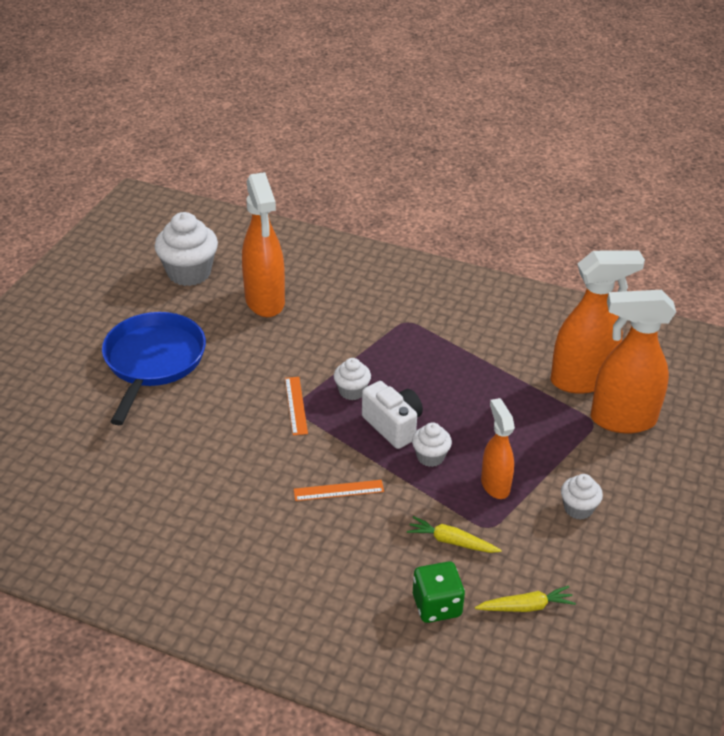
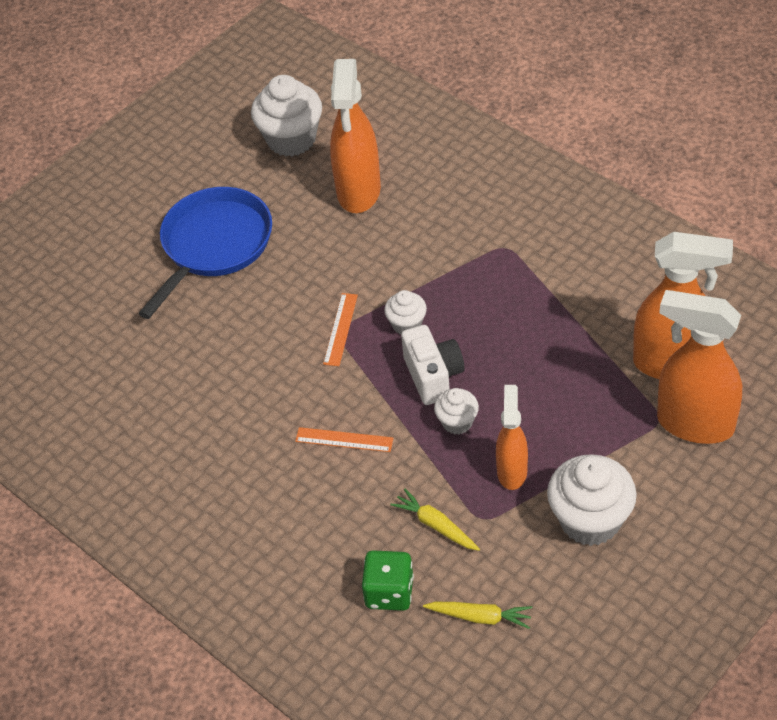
camera: 25 degrees right, 10 degrees up
(578, 508) = (590, 520): white cupcake -> white cupcake, size x1.86

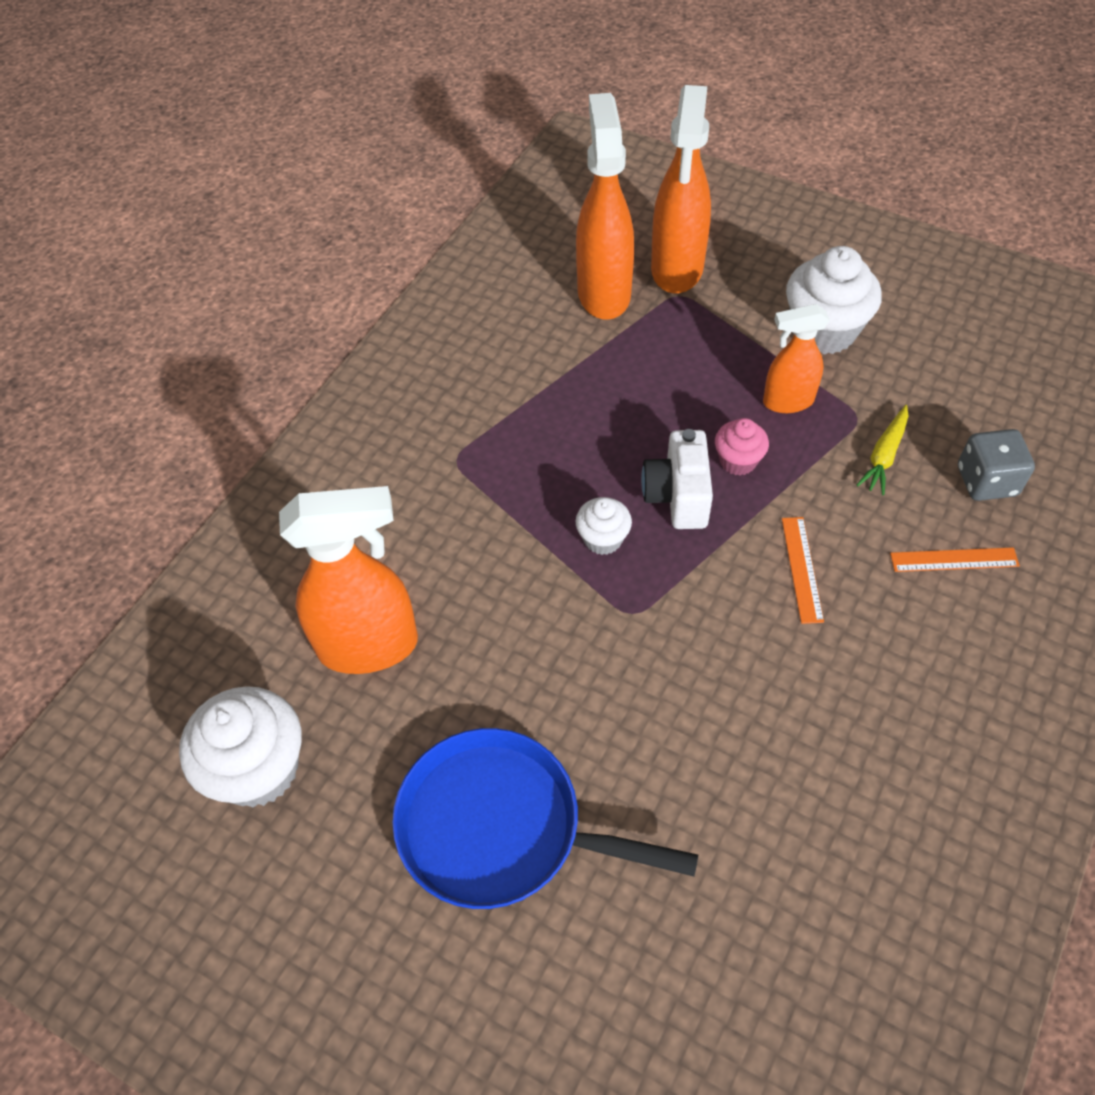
camera: 105 degrees left, 5 degrees up
(340, 329) = (628, 612): orange ruler -> orange ruler (954, 560)
(389, 592) = (986, 481): green dice -> grey dice
(433, 376) = (677, 496): white camera -> white camera turned 60 degrees counterclockwise
(457, 422) = (738, 461): white cupcake -> pink cupcake
(480, 617) = (976, 399): yellow carrot -> none

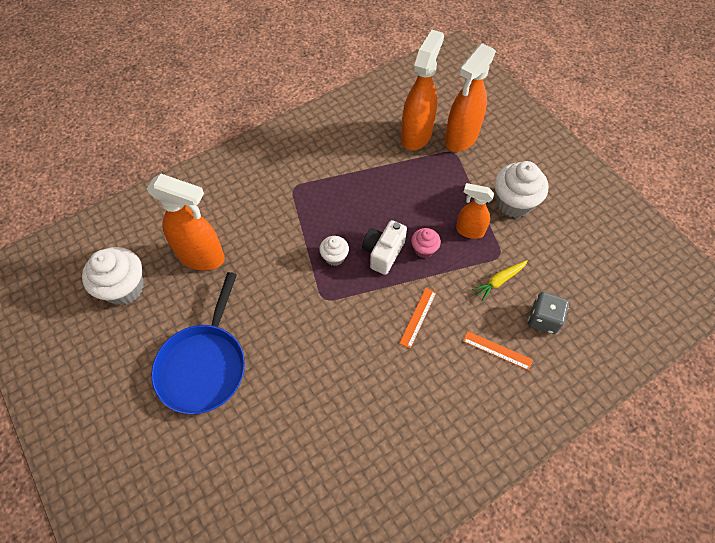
camera: 25 degrees right, 5 degrees up
(500, 827) = (204, 365): blue pan -> blue pan turned 120 degrees counterclockwise

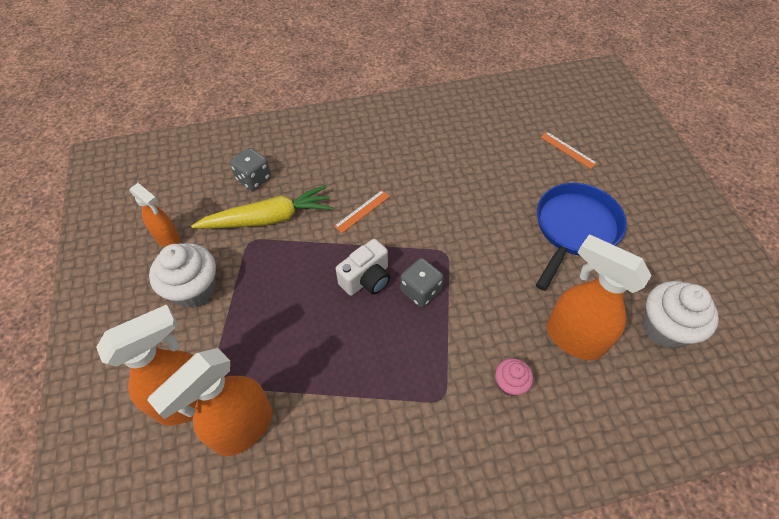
camera: 160 degrees left, 5 degrees down
(334, 257) = (420, 291): white cupcake -> grey dice
(424, 249) = (322, 269): pink cupcake -> pink cupcake (510, 384)
(469, 231) = (263, 274): orange spray bottle -> orange spray bottle (168, 239)
(497, 350) = (309, 169): orange ruler -> orange ruler (568, 150)
(499, 281) = (268, 218): yellow carrot -> yellow carrot, size x2.00

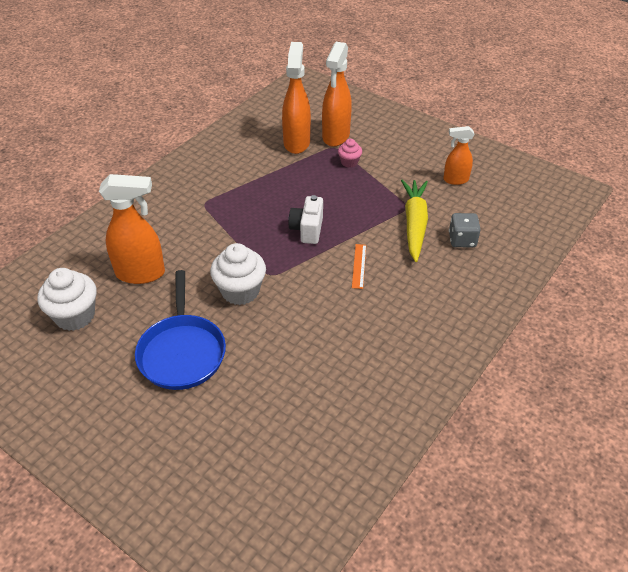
camera: 140 degrees right, 10 degrees down
(194, 289) = (400, 169): white cupcake -> white cupcake (240, 291)
(268, 218) = (414, 224): yellow carrot -> yellow carrot turned 150 degrees clockwise
(420, 291) = (265, 243): grey dice -> none
(510, 384) = (168, 229): pink cupcake -> pink cupcake (349, 162)
(568, 150) = (235, 433): orange ruler -> none

